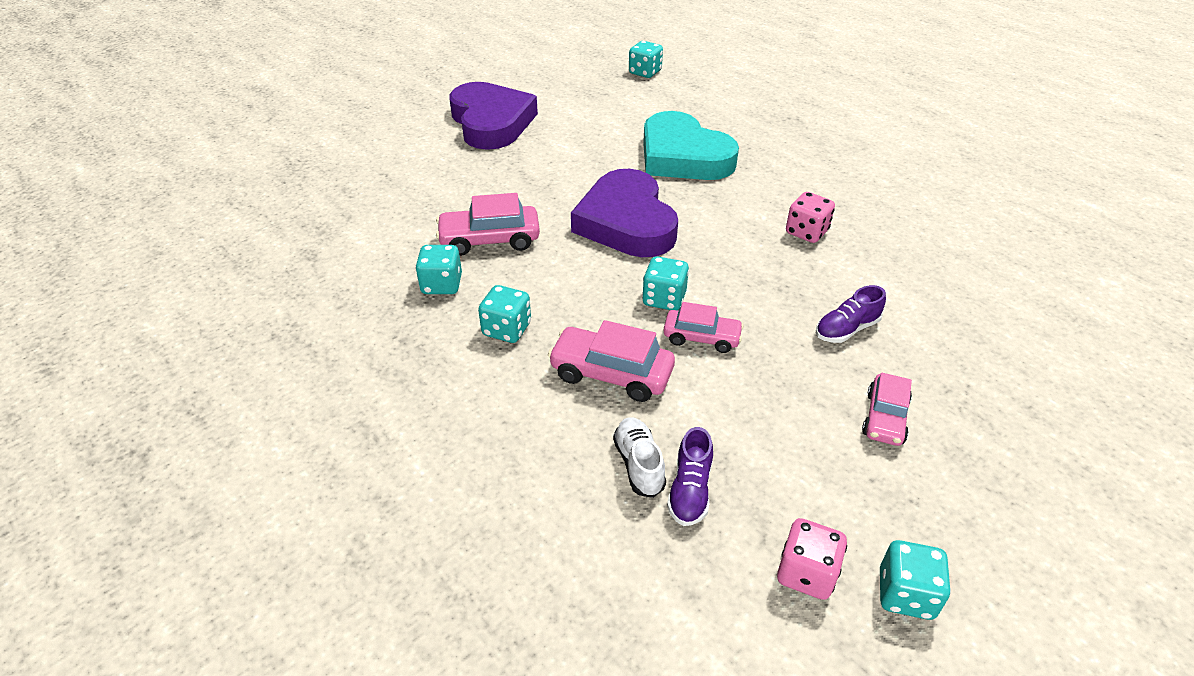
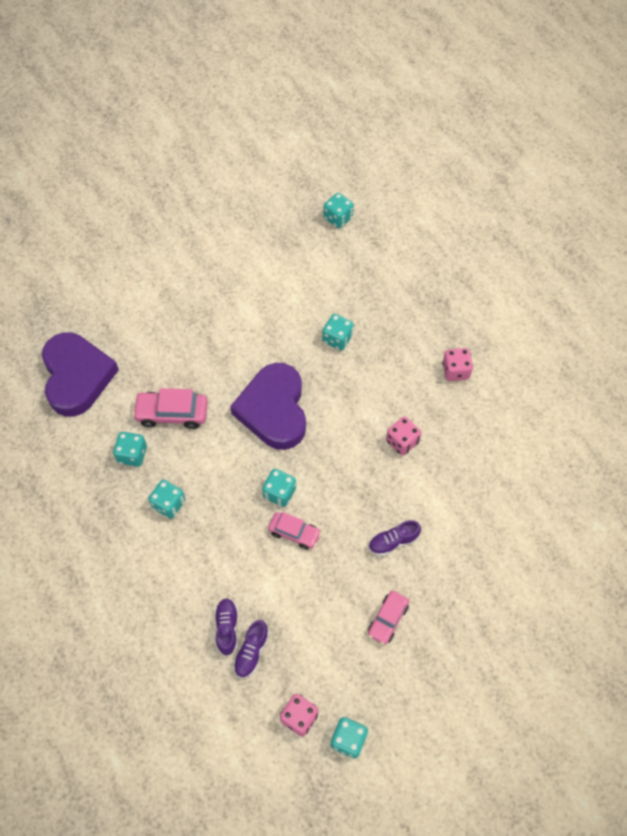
camera: 10 degrees right, 20 degrees up
(491, 122) = (196, 271): purple heart -> purple heart (77, 377)
(611, 374) = (228, 554): pink car -> none
(639, 464) = (227, 628): white shoe -> purple shoe
(683, 156) = (337, 339): turquoise heart -> turquoise dice
(839, 167) = (455, 371): none -> pink dice

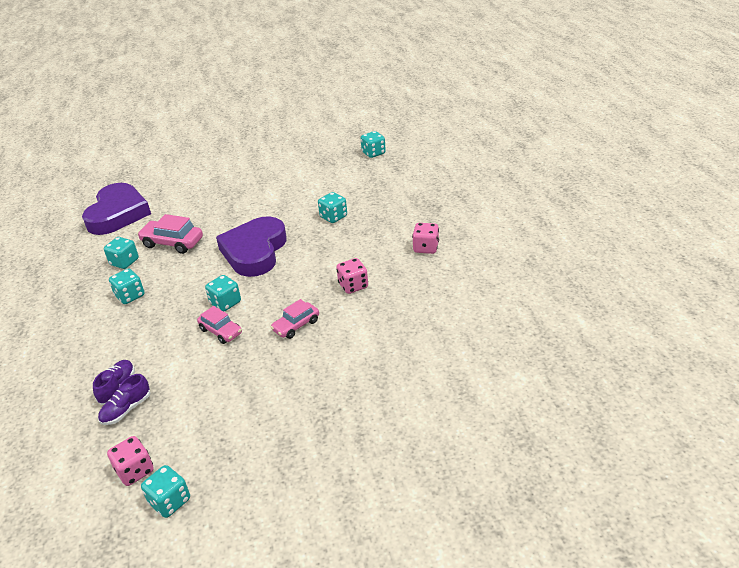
camera: 20 degrees right, 25 degrees down
(387, 619) = (267, 410): pink car -> pink car (296, 325)
(393, 541) = (306, 352): purple shoe -> none

